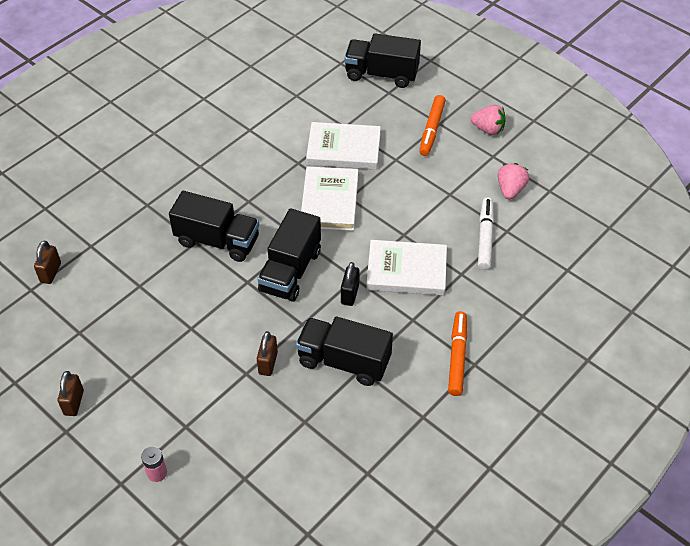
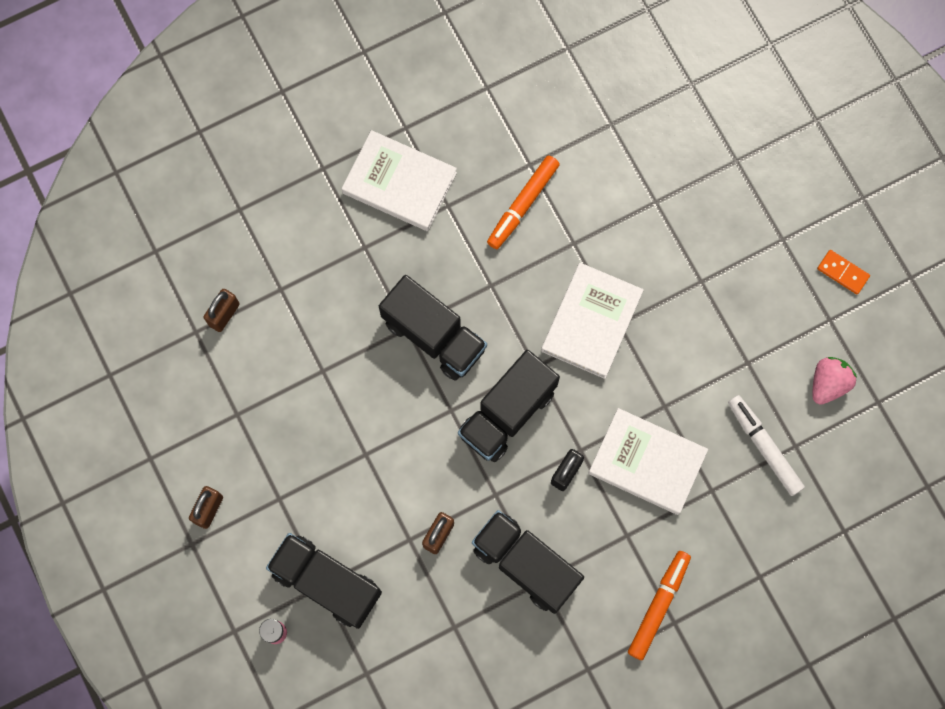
camera: 20 degrees right, 25 degrees up
(343, 149) = (640, 241): white book -> white book (399, 183)
(381, 74) = (739, 124): black truck -> black truck (326, 583)
(431, 129) = (768, 247): orange marker -> orange marker (522, 205)
(485, 237) = (764, 446): white marker -> white marker turned 60 degrees counterclockwise
(488, 129) = (843, 272): pink strawberry -> orange domino

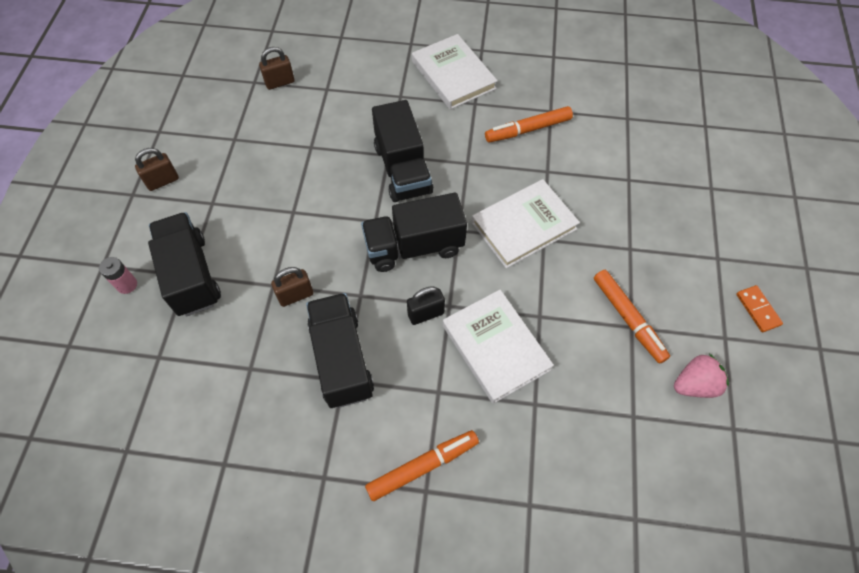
camera: 35 degrees right, 15 degrees down
(740, 357) = (628, 319): none -> orange marker
(764, 446) = (604, 398): white marker -> none

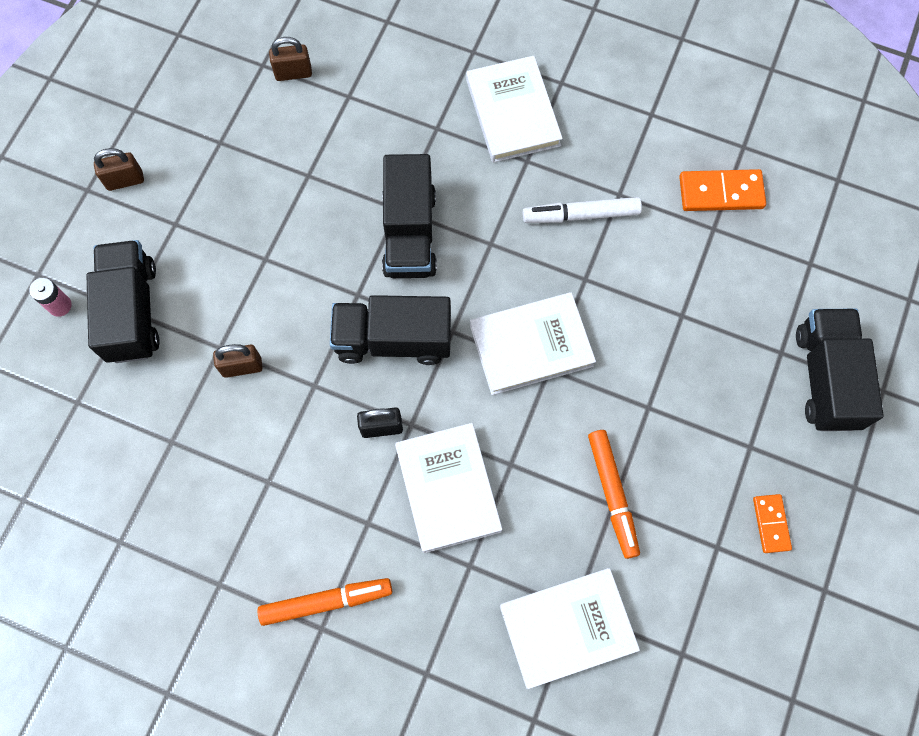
camera: 15 degrees right, 10 degrees up
(341, 359) = (273, 457): black truck -> black truck (826, 378)
(528, 129) = (581, 215): orange marker -> white marker
(623, 94) = (721, 193): none -> orange domino
(633, 432) = (567, 628): none -> white book
(694, 384) = (658, 593): pink strawberry -> none

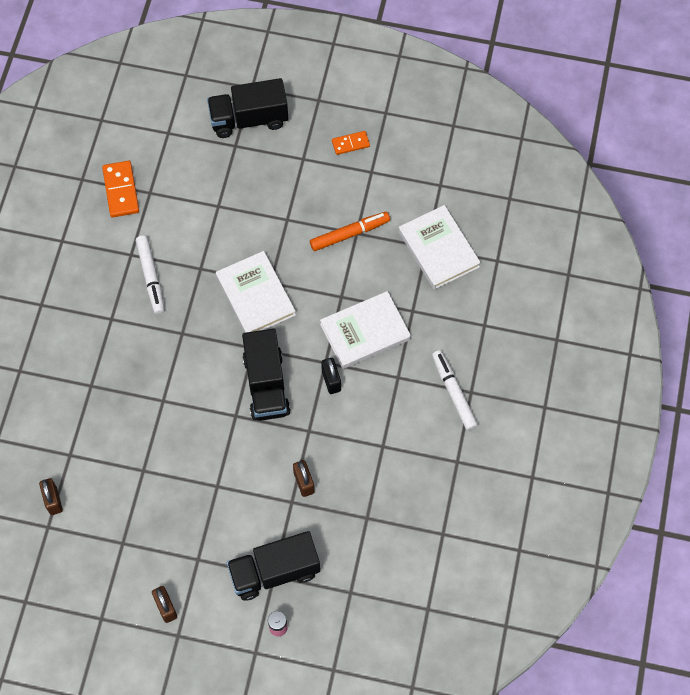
camera: 100 degrees left, 5 degrees down
(326, 602) = (453, 392): orange marker -> white marker
(409, 233) = (182, 389): black truck -> none
(513, 112) = (71, 334): white book -> none

